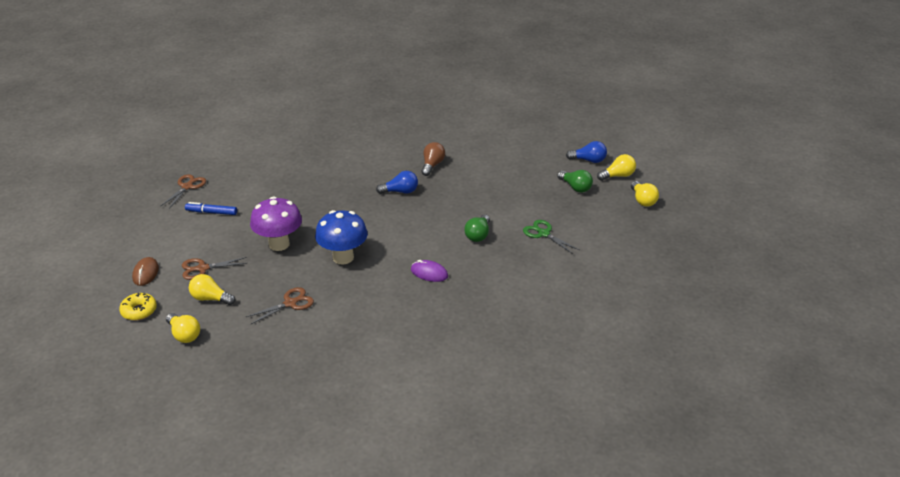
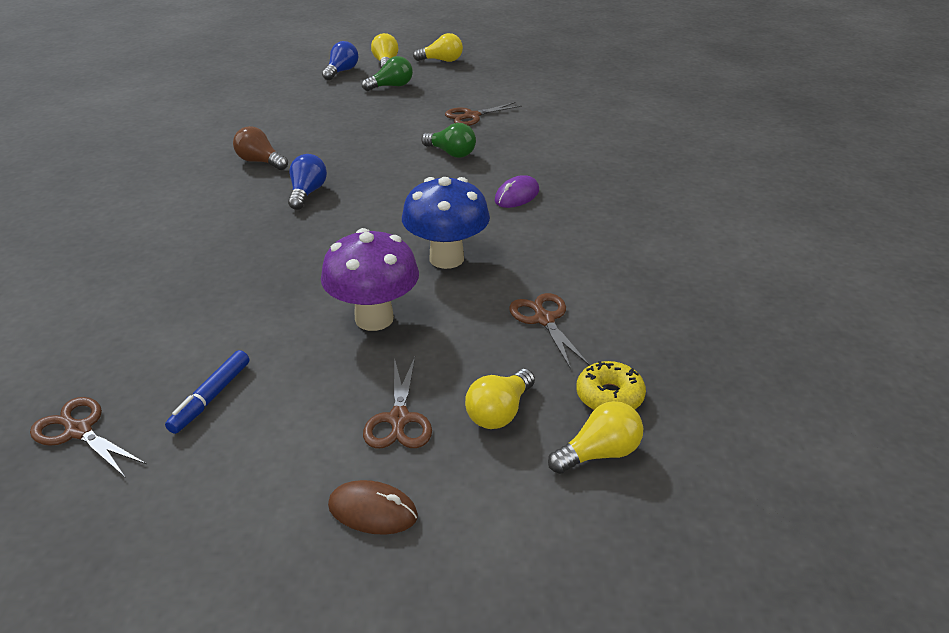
camera: 75 degrees left, 0 degrees up
(139, 311) = (504, 524): yellow donut -> yellow donut (609, 396)
(543, 233) = (471, 116): green scissors -> brown scissors

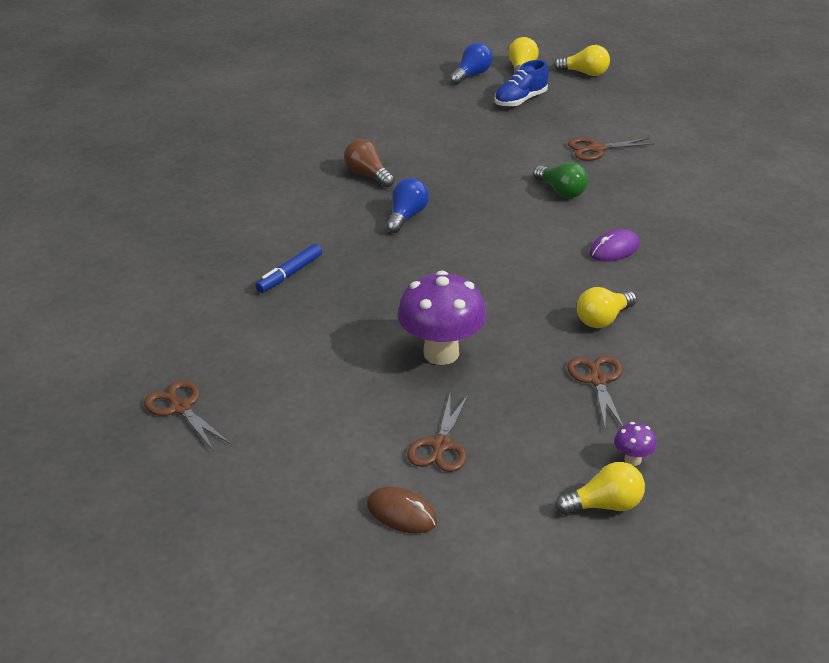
camera: 15 degrees right, 0 degrees up
(211, 397) = (288, 399): blue marker -> blue marker (289, 274)
(391, 86) = (520, 100): green light bulb -> blue shoe
(446, 258) = (523, 306): blue mushroom -> none
(499, 412) = (529, 456): yellow light bulb -> yellow light bulb (603, 319)
(609, 396) = (632, 460): yellow donut -> purple mushroom

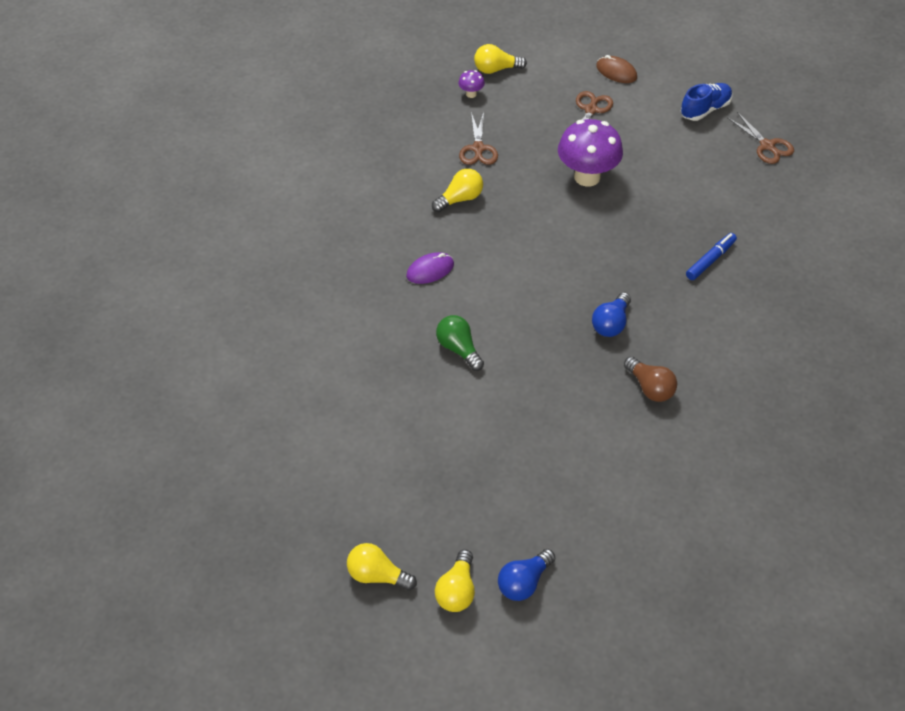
camera: 175 degrees left, 15 degrees up
(520, 100) = (471, 516): blue shoe -> blue shoe (705, 109)
(596, 149) = (407, 413): brown scissors -> none

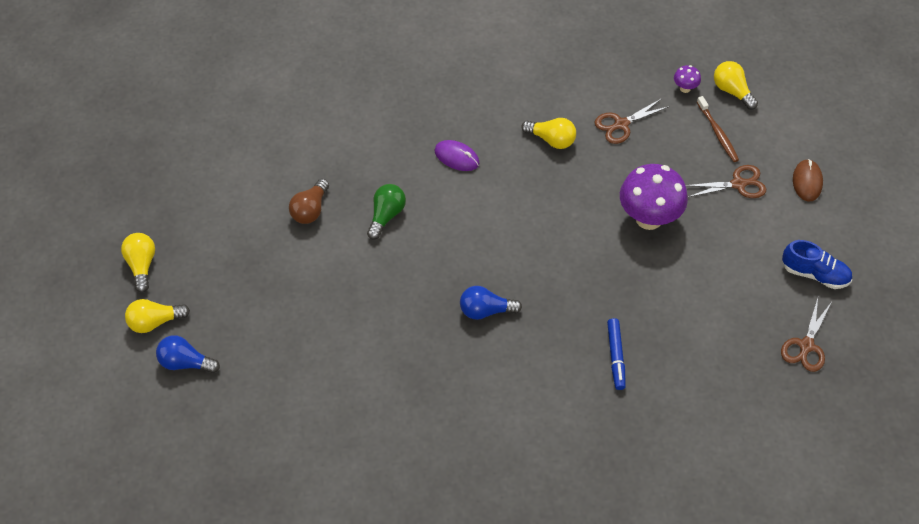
camera: 60 degrees right, 5 degrees up
(532, 97) = (718, 133): none -> brown toothbrush
(650, 388) = (433, 369): brown light bulb -> brown light bulb (310, 210)
(710, 260) = (616, 356): blue marker -> blue marker turned 75 degrees clockwise

